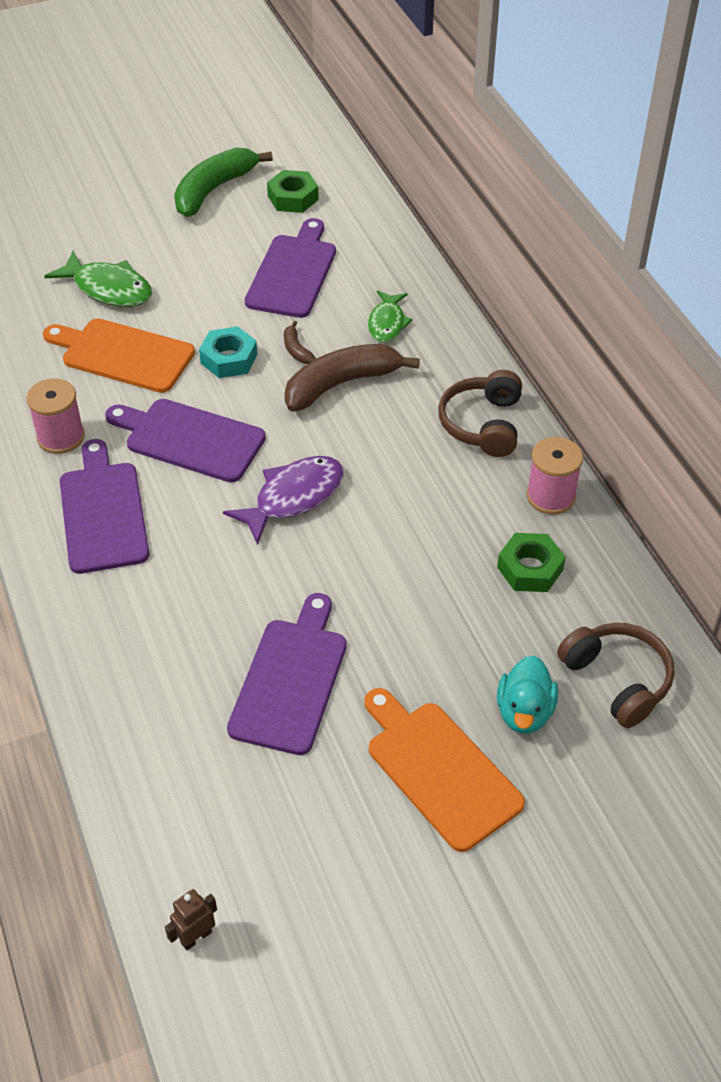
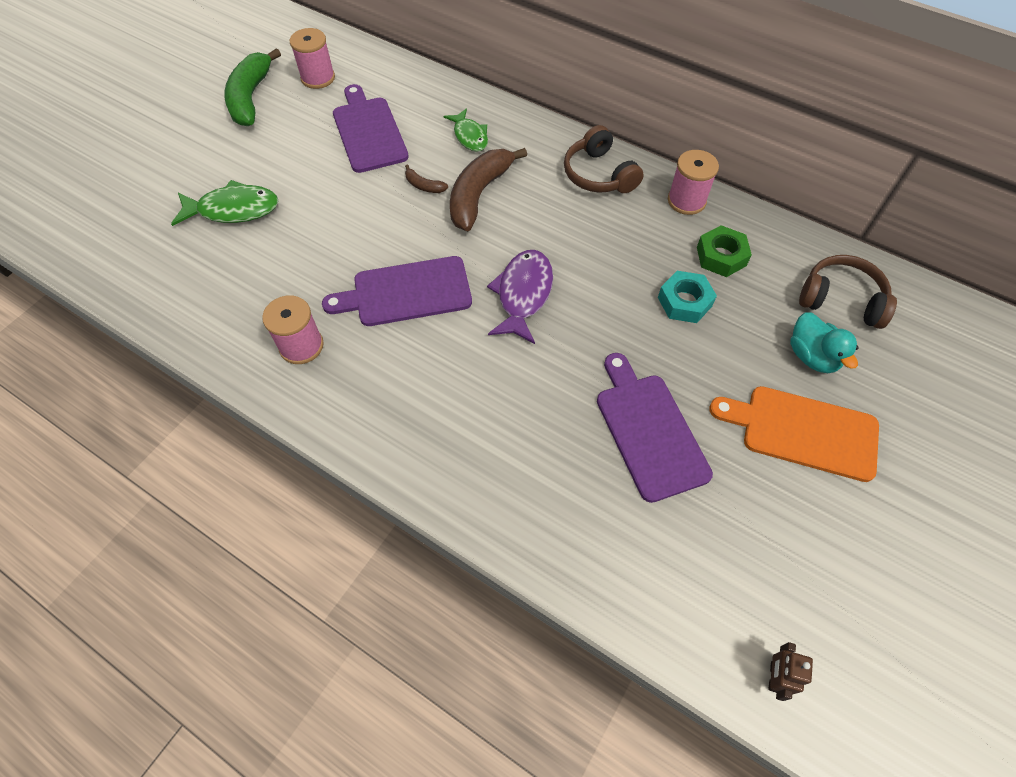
camera: 35 degrees left, 10 degrees up
(103, 512) = (391, 387): purple cutting board -> none
(123, 354) = (293, 255): orange cutting board -> none
(229, 359) = (379, 217): turquoise nut -> turquoise nut (684, 302)
(293, 198) = (318, 78): green nut -> pink spool

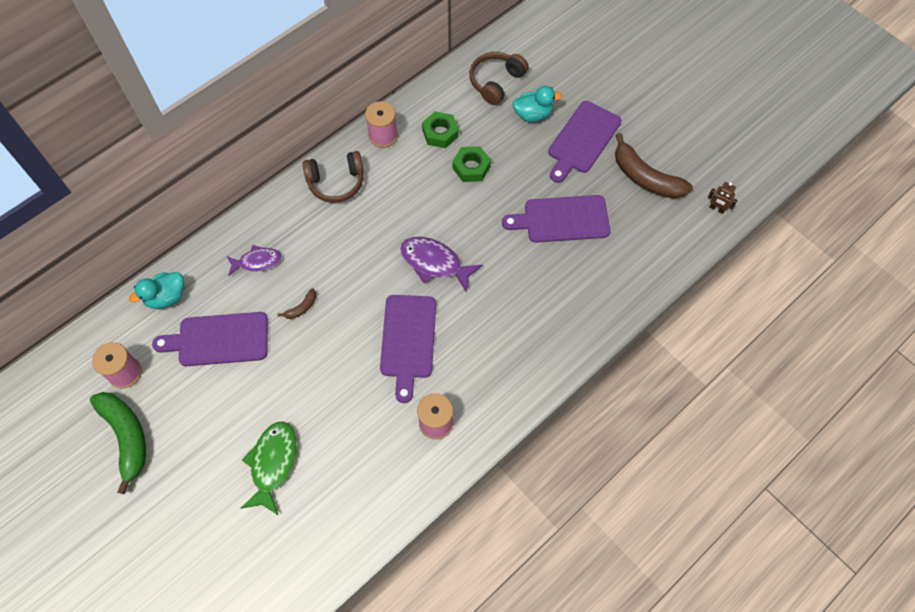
camera: 75 degrees left, 5 degrees up
(251, 97) = (126, 437): green banana -> green banana turned 135 degrees counterclockwise
(407, 82) = (166, 297): none -> turquoise duck
(470, 136) = (257, 262): green fish -> purple fish
(479, 194) = (326, 269): brown banana -> brown banana (645, 177)
(684, 302) = (471, 167): turquoise nut -> green nut
(802, 431) = (582, 140): orange cutting board -> purple cutting board

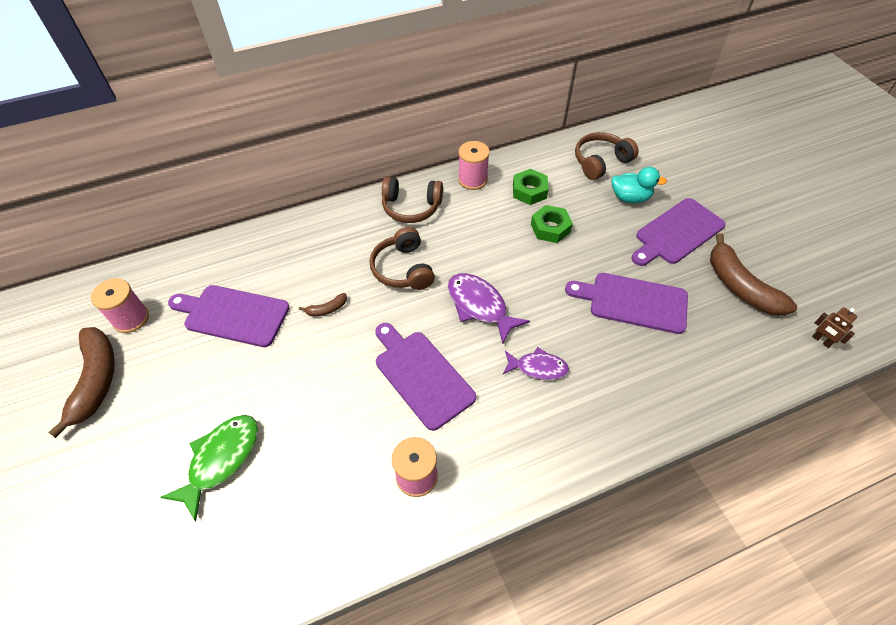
camera: 20 degrees right, 10 degrees down
(126, 437) = (96, 381): green banana -> brown banana
(166, 297) = (206, 262): turquoise duck -> none
(257, 262) = (305, 255): purple fish -> purple fish (538, 367)
(354, 248) = (403, 269): none -> brown headphones
(408, 341) = (421, 375): purple cutting board -> purple cutting board turned 120 degrees clockwise

